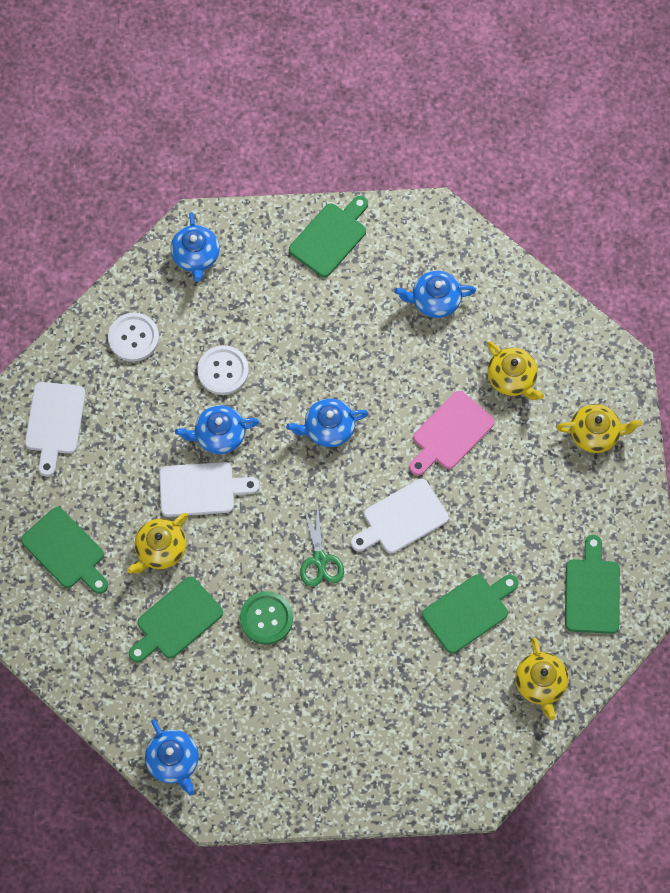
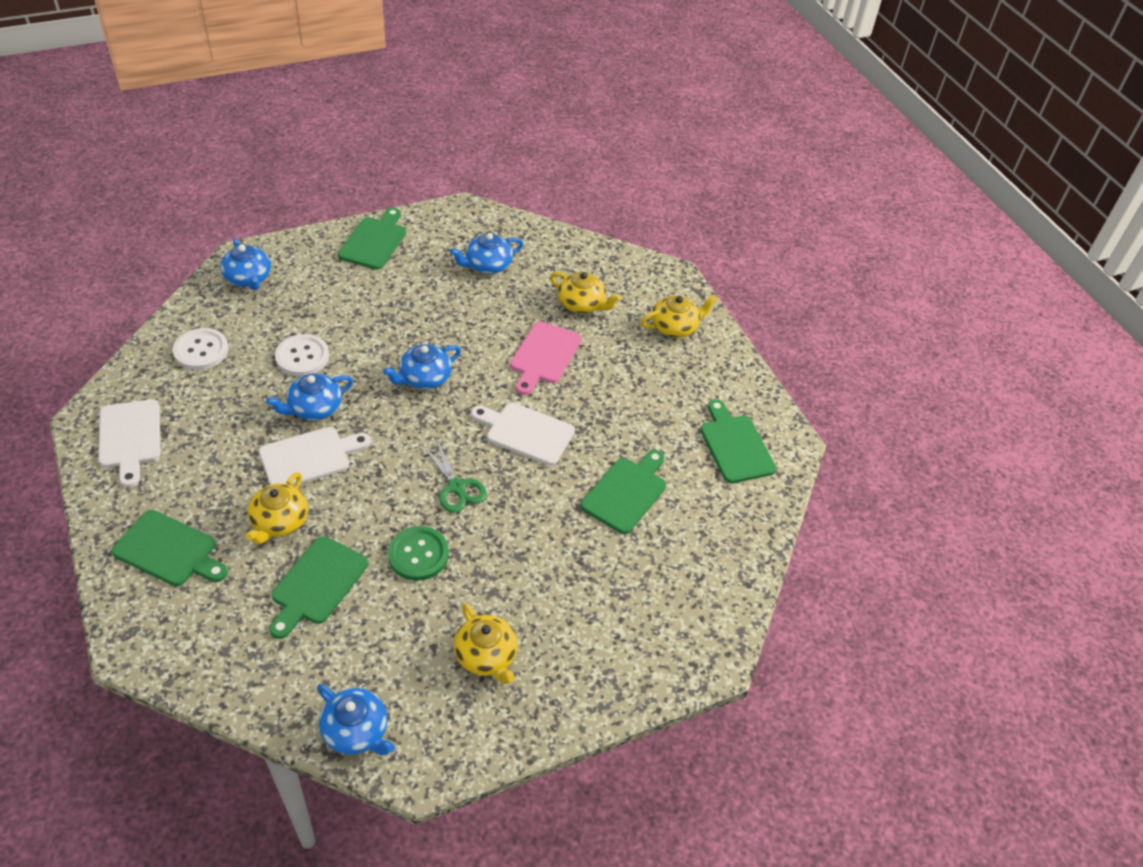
camera: 25 degrees left, 20 degrees down
(401, 518) = (526, 432): white cutting board -> white cutting board turned 75 degrees clockwise
(540, 683) = (726, 536): yellow teapot -> yellow teapot (486, 656)

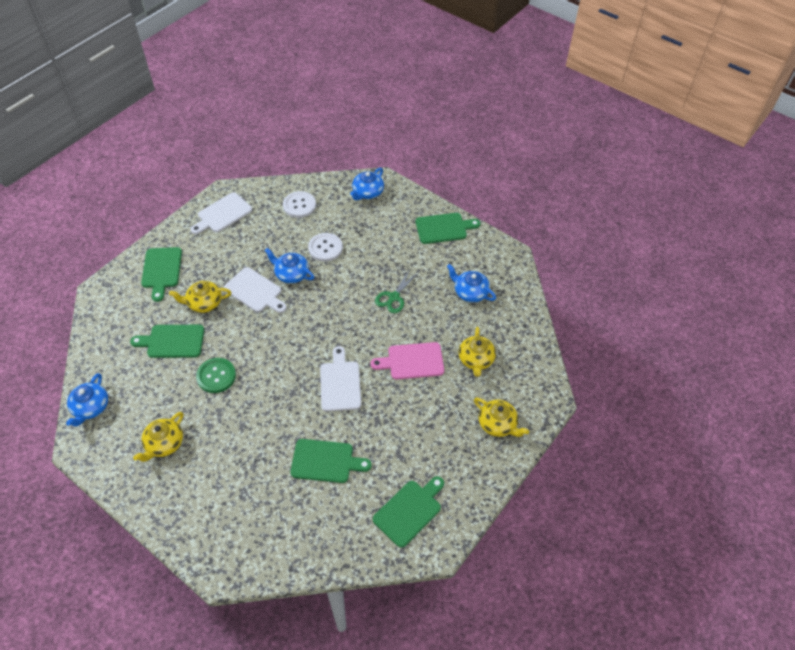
camera: 65 degrees right, 5 degrees up
(424, 378) = (349, 311): blue teapot -> none
(456, 487) = (275, 369): green scissors -> green scissors (394, 297)

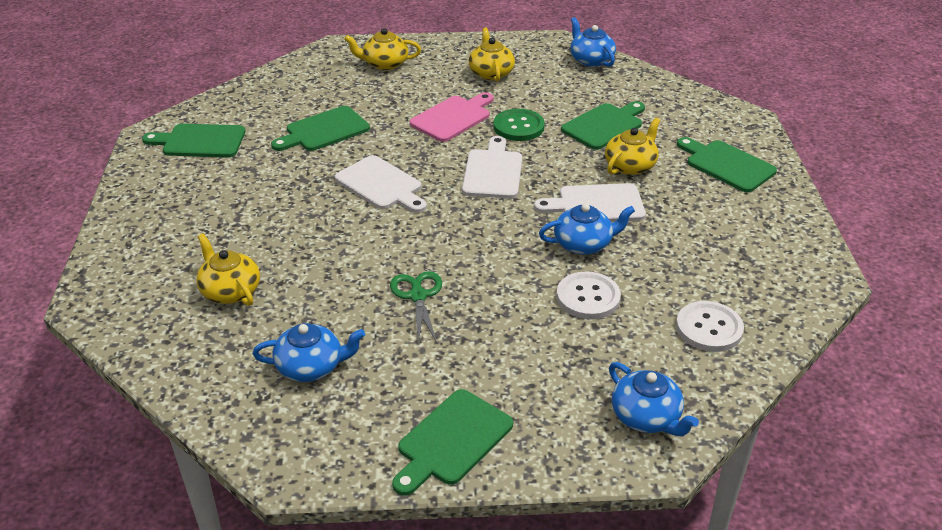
camera: 140 degrees right, 15 degrees down
(222, 214) = (778, 254): white cutting board -> white cutting board (493, 171)
(367, 192) = (646, 417): blue teapot -> blue teapot turned 150 degrees clockwise
(409, 511) = (200, 141): green cutting board -> green cutting board turned 90 degrees clockwise
(412, 361) = (316, 245): pink cutting board -> pink cutting board (453, 117)
(498, 424) = (149, 245): yellow teapot -> yellow teapot (384, 64)

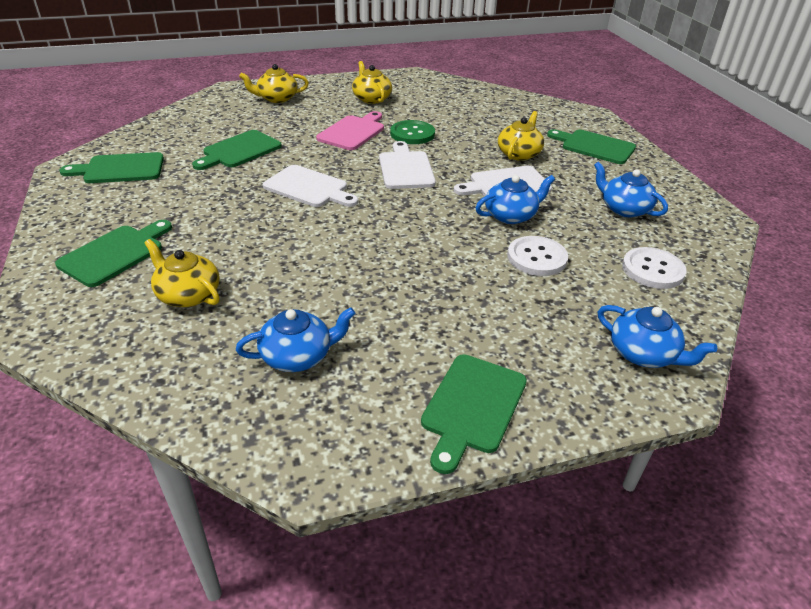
camera: 15 degrees left, 0 degrees up
(418, 296) = (381, 276): green scissors -> none
(591, 60) = (449, 84): blue teapot -> blue teapot (624, 209)
(604, 125) = (483, 127): green cutting board -> green cutting board (115, 253)

